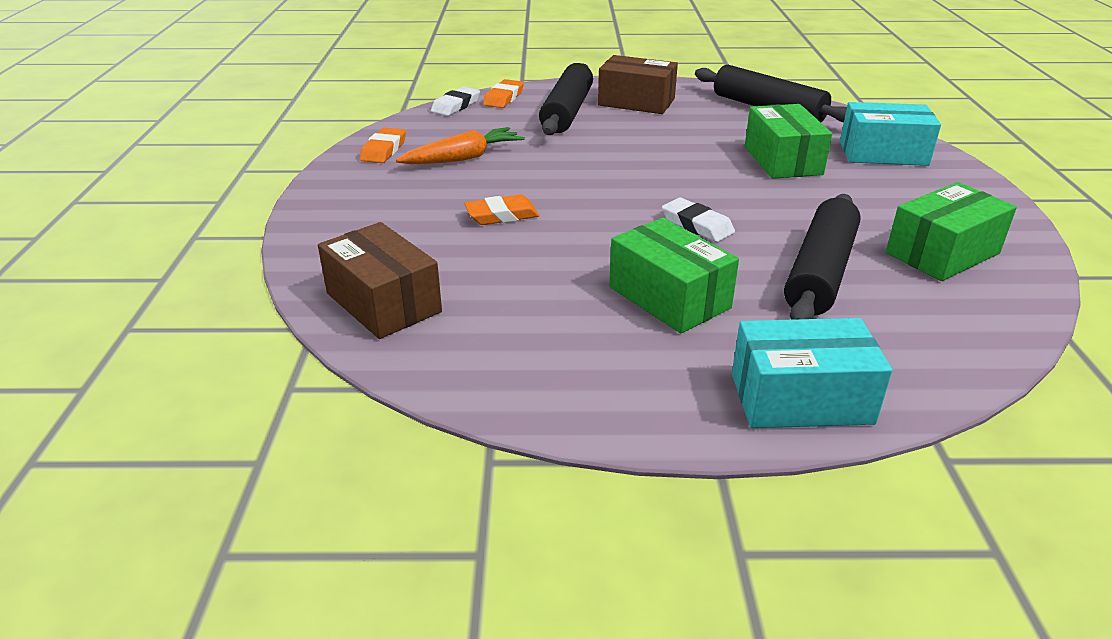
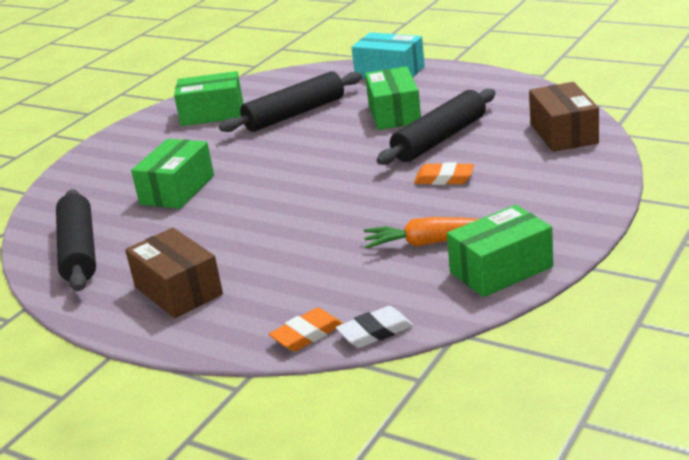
camera: 145 degrees left, 5 degrees down
(384, 150) = (501, 270): orange eraser -> green box
(567, 112) = (266, 290): black rolling pin -> black rolling pin (439, 139)
(697, 225) = (319, 150): white eraser -> none
(883, 153) = (96, 183): turquoise box -> none

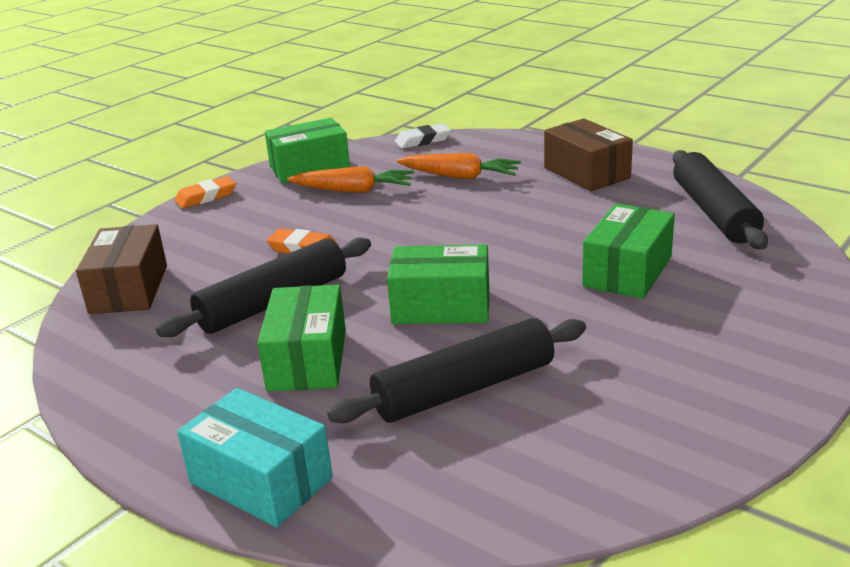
camera: 175 degrees left, 0 degrees up
(212, 114) = (619, 419): green box -> green box (441, 306)
(307, 334) = (473, 141): orange eraser -> orange eraser (206, 197)
(317, 273) = (460, 176): none -> orange carrot

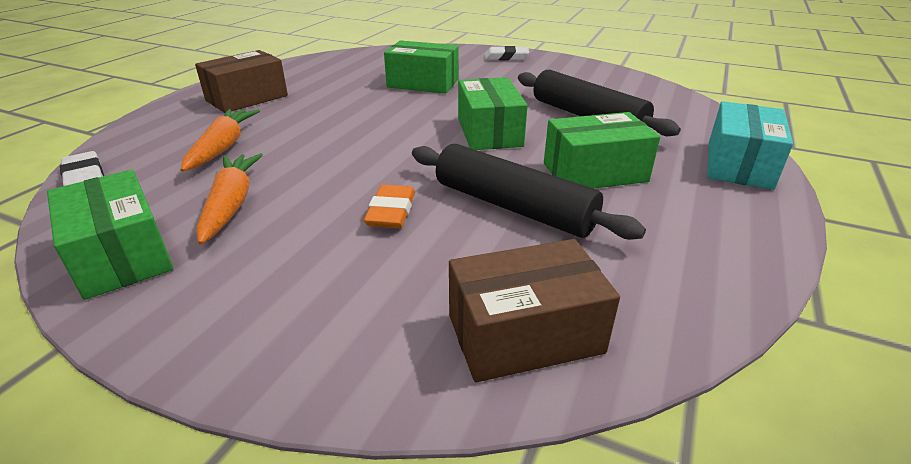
camera: 105 degrees left, 5 degrees up
(206, 197) = (188, 349): orange eraser -> none
(714, 212) = (336, 65): black rolling pin -> none
(772, 356) = (506, 57): none -> white eraser

